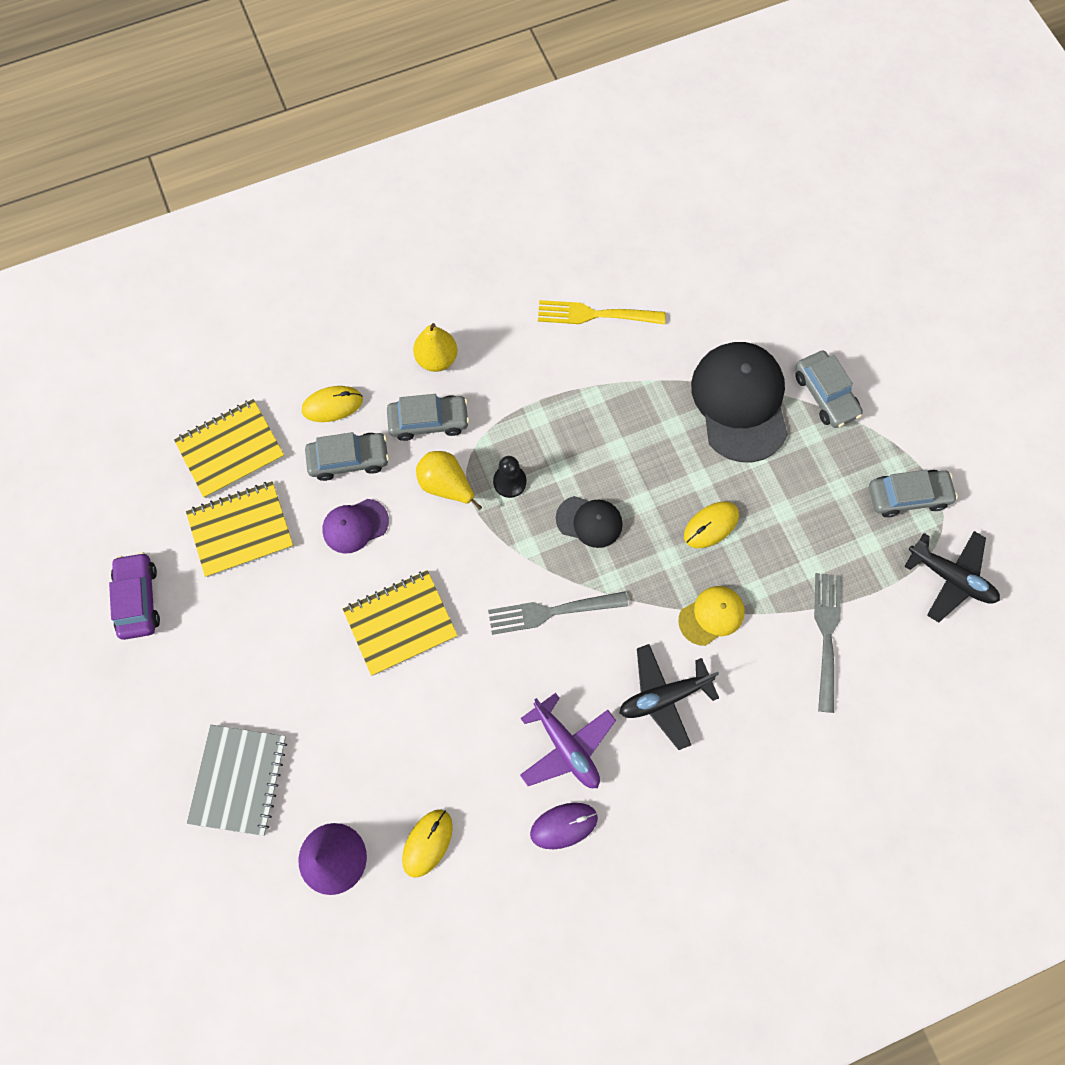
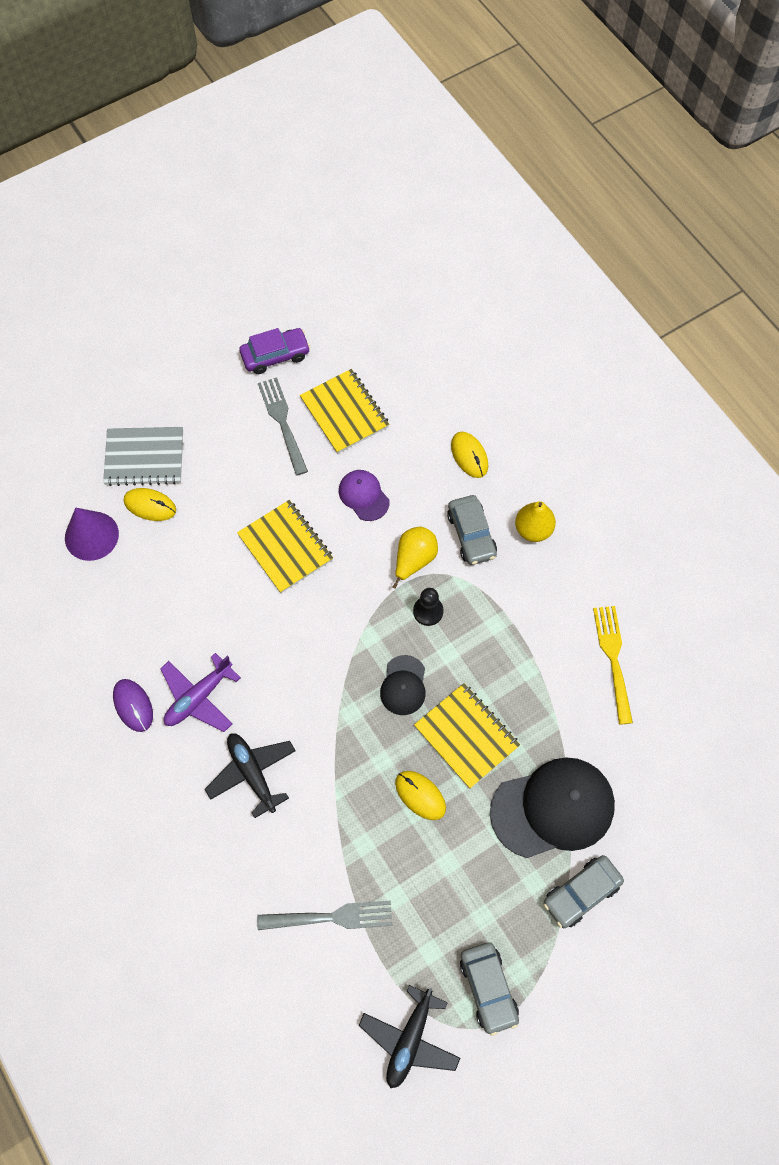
camera: 80 degrees right, 5 degrees down
(230, 449) = (412, 389): yellow notebook -> yellow notebook (466, 736)
(349, 459) = (422, 479): grey car -> none
(427, 843) = (109, 602): yellow mouse -> yellow mouse (150, 505)
(552, 611) = (315, 667): grey fork -> grey fork (283, 423)
(711, 616) = (333, 806): yellow cap -> none

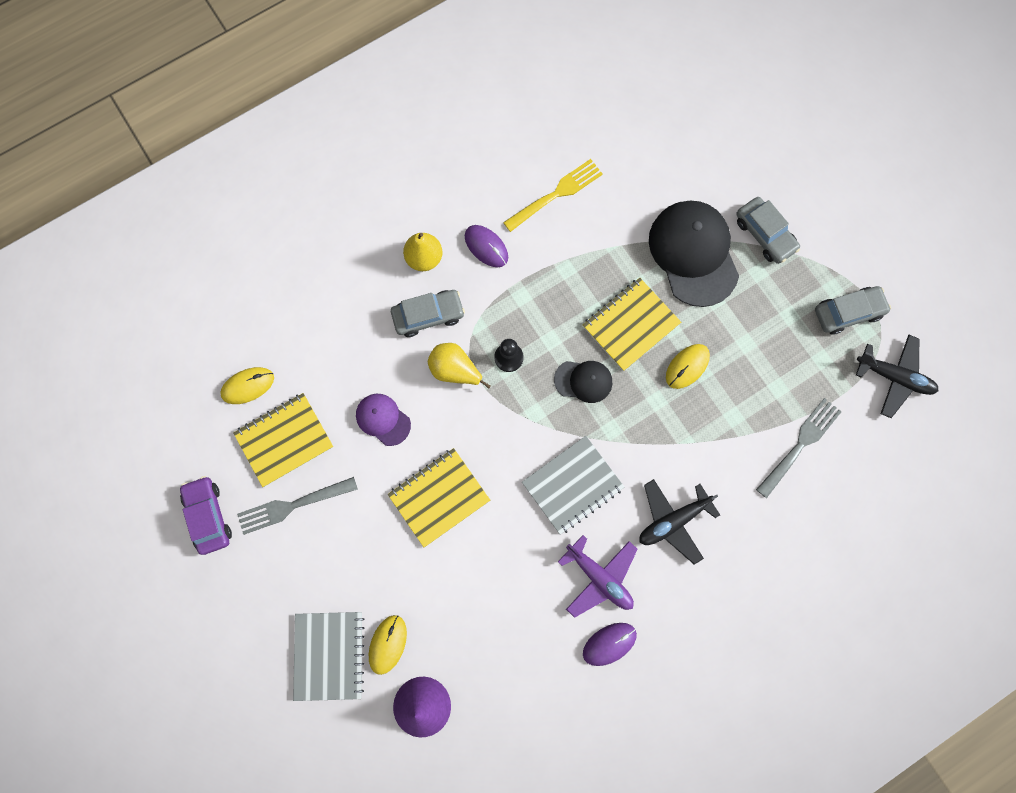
camera: 90 degrees left, 10 degrees up
(293, 673) = (572, 485): none -> grey notebook
(330, 917) = (800, 445): grey fork -> grey fork turned 45 degrees clockwise
(363, 496) = (383, 419): purple cap -> purple cap turned 75 degrees clockwise
(469, 455) = (341, 315): yellow mouse -> yellow mouse (248, 386)
(549, 589) = (486, 247): none -> purple mouse
(613, 660) = (555, 195): yellow fork -> yellow fork turned 150 degrees clockwise

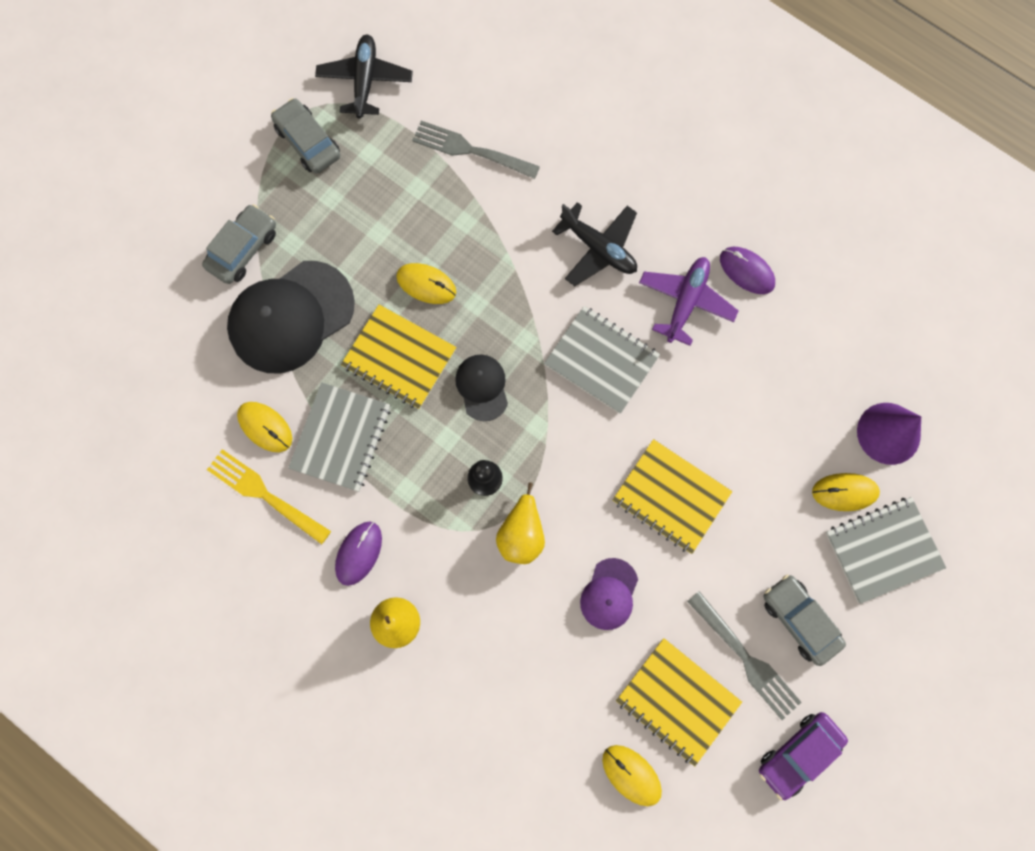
camera: 110 degrees left, 0 degrees up
(428, 315) = (467, 590): grey car -> grey car (799, 620)
(580, 261) = (341, 437): none -> grey notebook
(609, 209) = (265, 427): none -> yellow mouse

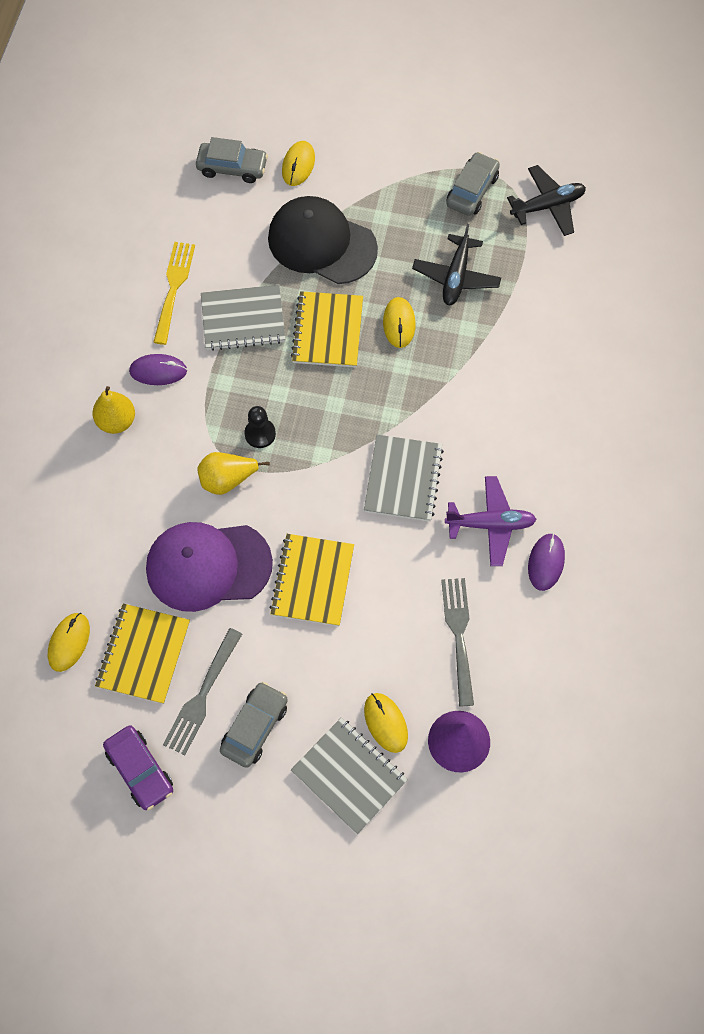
camera: 65 degrees right, 10 degrees down
(243, 249) = (359, 187): grey car -> grey car (232, 167)
(265, 427) = (226, 265): yellow mouse -> yellow mouse (298, 165)
(472, 150) = (533, 306): grey fork -> grey fork (459, 636)
(482, 387) = (334, 400): black cap -> none
(598, 248) = (501, 436): black plane -> black plane (456, 276)
(609, 594) = (208, 566): purple cap -> purple cap, size x1.95
(798, 753) = (140, 770): purple car -> purple car turned 150 degrees counterclockwise

